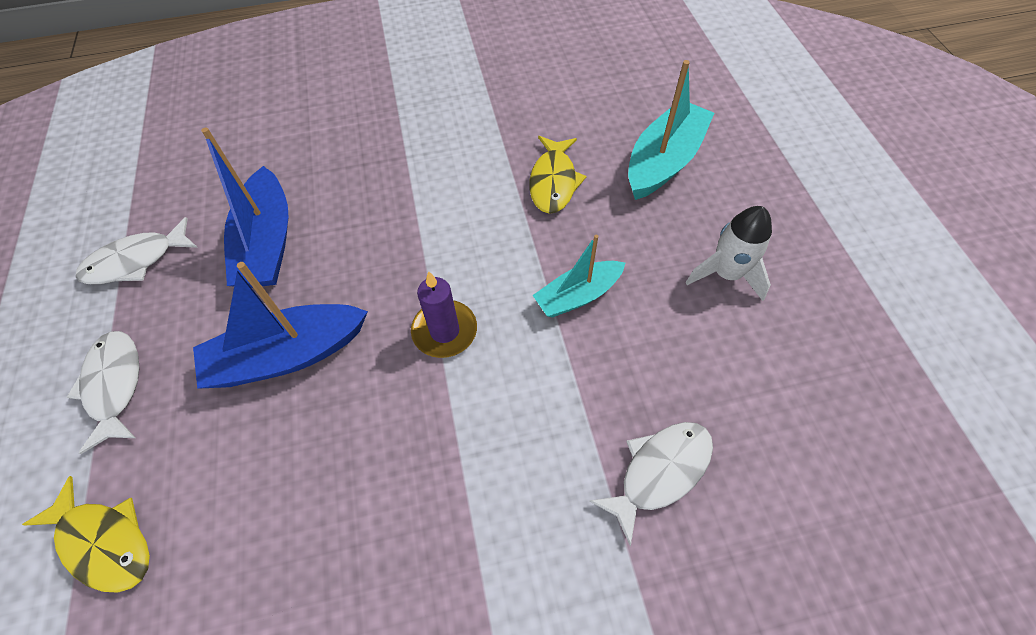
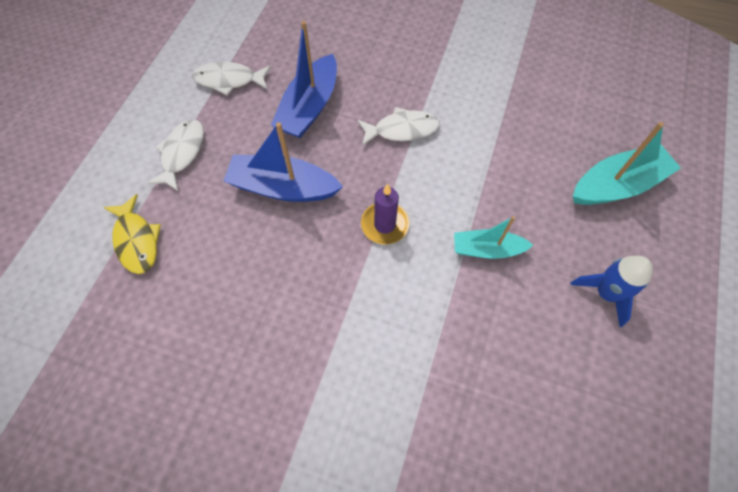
camera: 30 degrees right, 5 degrees up
(553, 182) = (522, 159): yellow fish -> none
(659, 472) = (465, 393): white fish -> white fish (402, 130)
(726, 274) = (606, 293): white rocket -> blue rocket

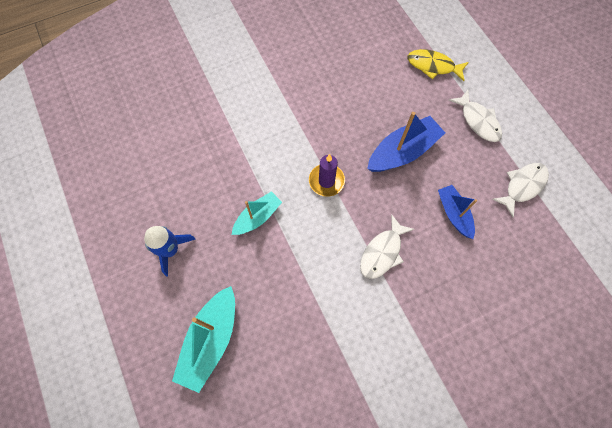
camera: 135 degrees right, 5 degrees up
(309, 107) = (454, 214): blue boat -> blue boat, size x0.63

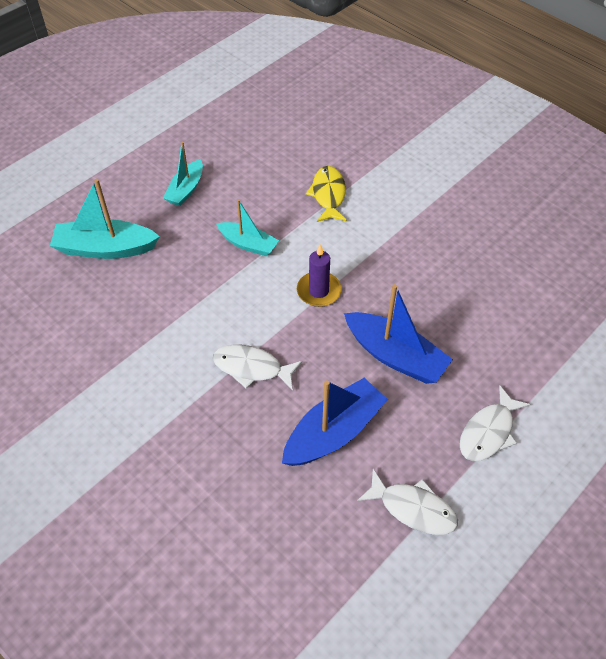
camera: 70 degrees right, 15 degrees down
(170, 250) = (186, 189): blue rocket -> turquoise boat
(433, 66) = (546, 359): yellow fish -> yellow fish (328, 195)
(454, 214) = (334, 432): blue boat -> blue boat, size x1.58

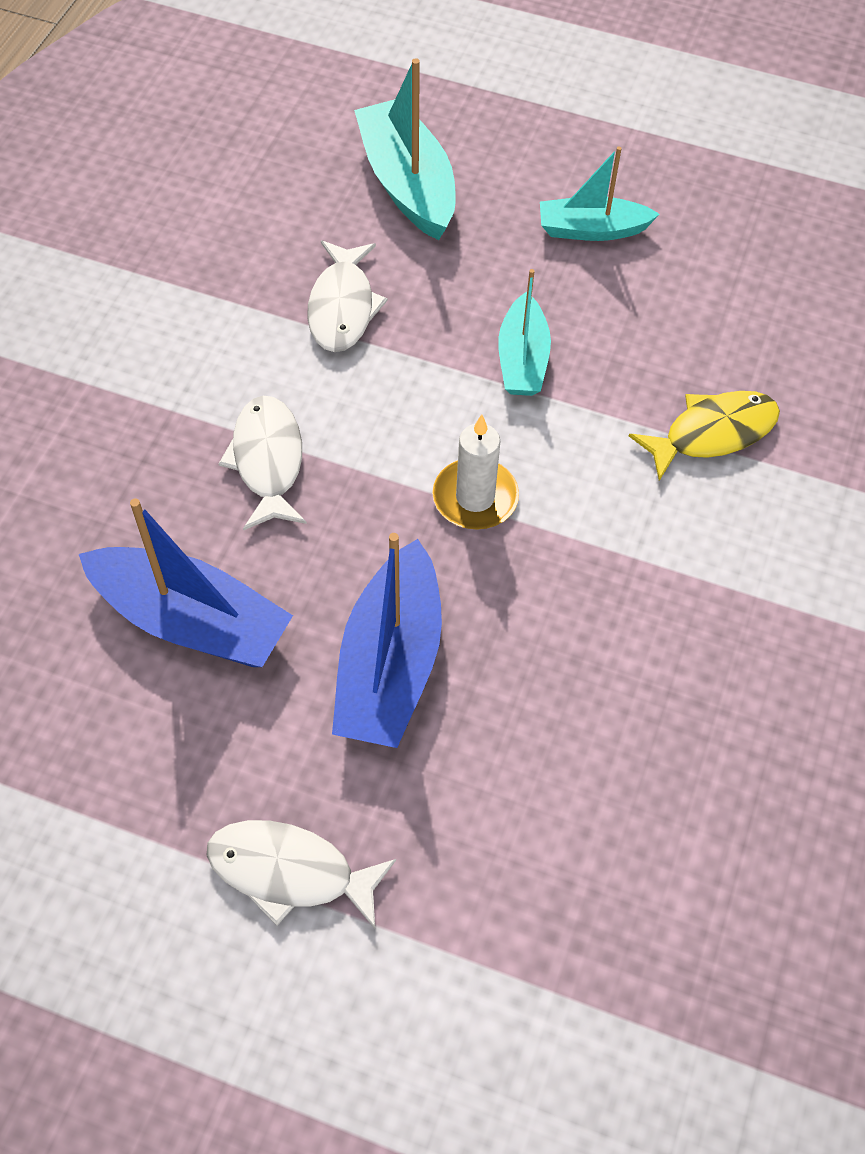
camera: 65 degrees right, 5 degrees up
(318, 291) = (475, 497): purple candle -> white candle
(413, 508) = (87, 789): white fish -> white fish (342, 307)

